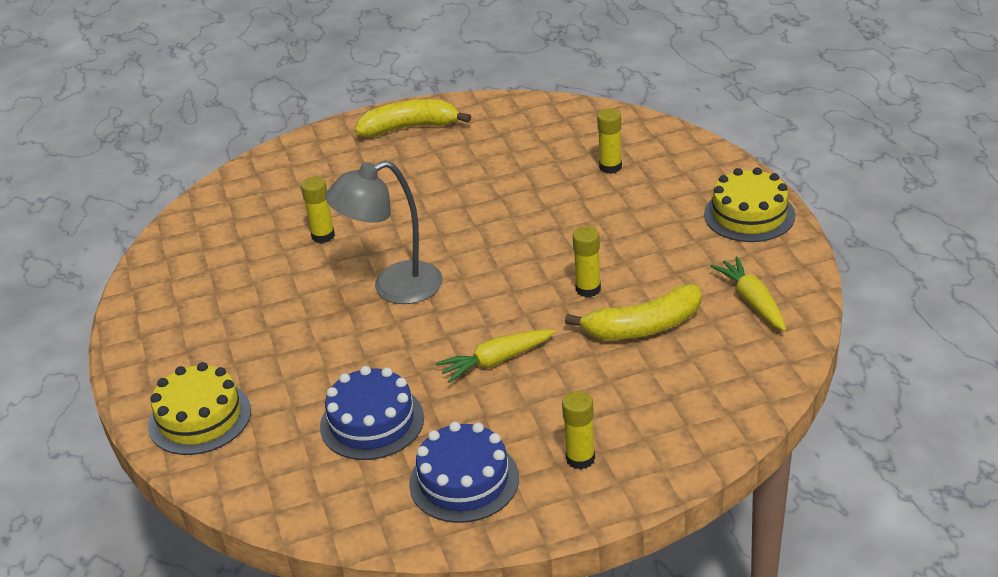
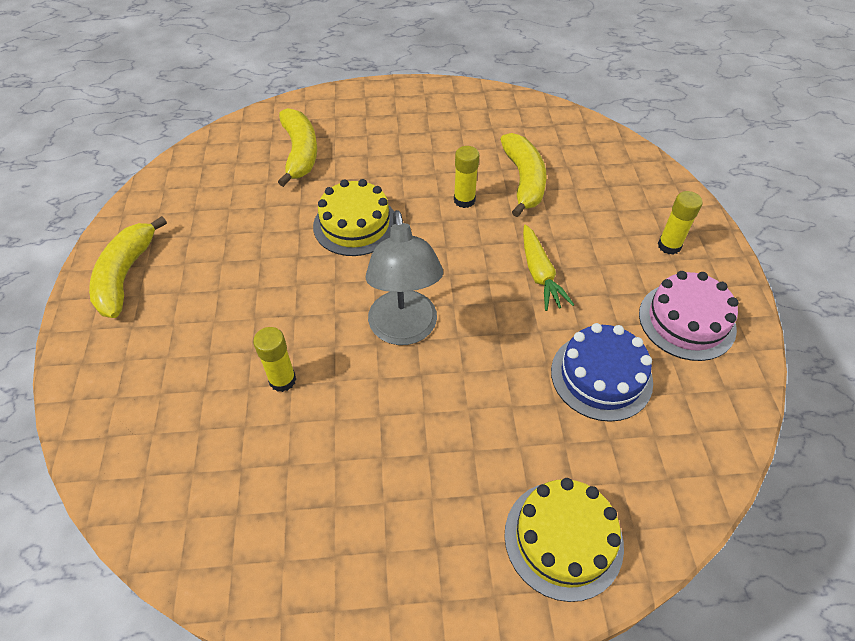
camera: 80 degrees left, 15 degrees up
(464, 480) = (686, 321): blue cake -> pink cake
(610, 167) = (300, 153): yellow glue stick -> yellow banana
(749, 215) = (411, 99): yellow cake -> yellow cake (355, 224)
(752, 301) = (514, 122): yellow carrot -> none

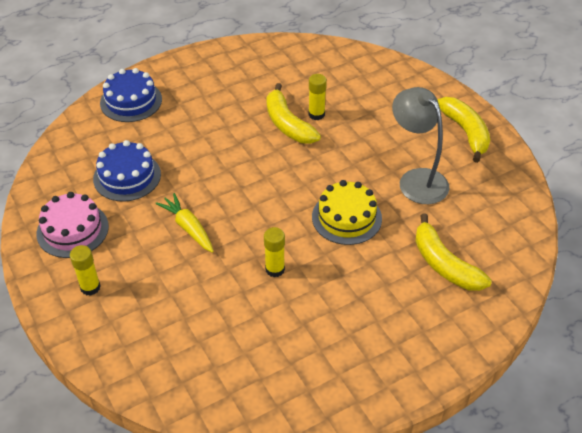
camera: 155 degrees right, 5 degrees down
(404, 330) = (263, 161): grey lamp -> grey lamp (416, 179)
(524, 180) = (232, 309): yellow banana -> yellow banana (287, 124)
(563, 539) = (131, 101): yellow cake -> blue cake

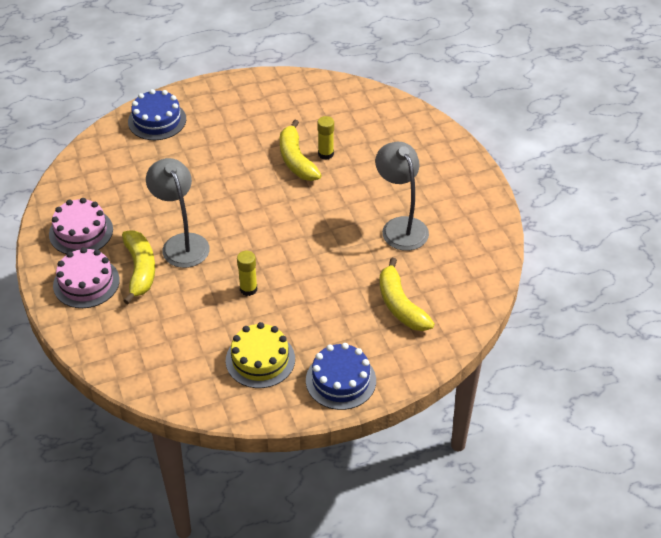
camera: 10 degrees right, 0 degrees up
(90, 287) = (86, 282): yellow glue stick -> pink cake
(127, 176) = (138, 190): blue cake -> blue cake (340, 380)
(188, 228) = (182, 243): yellow carrot -> grey lamp
(346, 217) = (325, 252): yellow cake -> yellow cake (260, 359)
(465, 132) = (462, 188): yellow banana -> yellow banana (140, 270)

